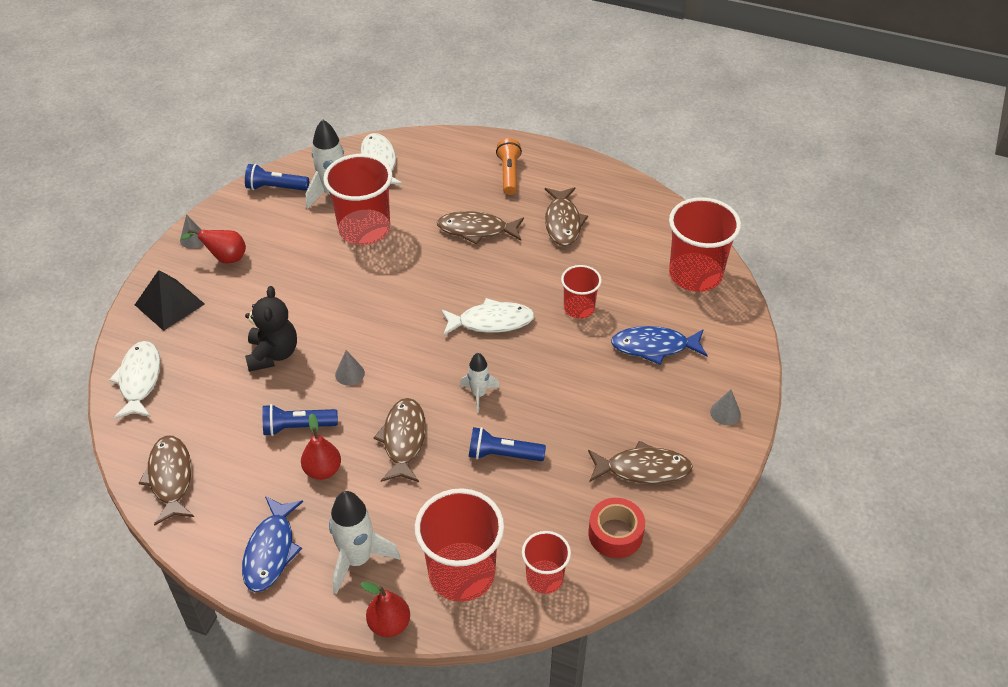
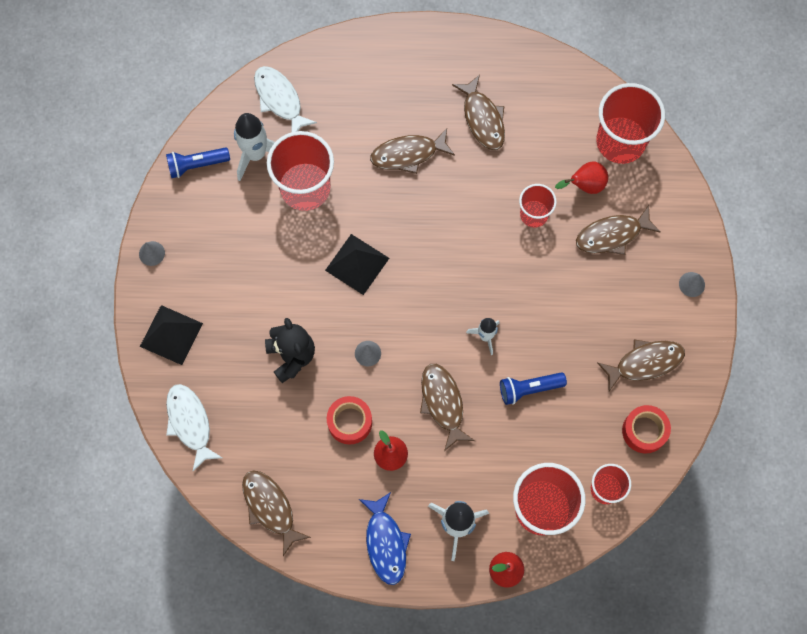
camera: 20 degrees left, 25 degrees up
(225, 258) = (193, 266): red pear -> red pear (585, 185)
(297, 427) = (350, 422): blue flashlight -> red tape
(380, 299) = (357, 264): none -> black pyramid
(491, 321) = (464, 255): white fish -> none
(509, 174) = (409, 74): orange flashlight -> none
(654, 347) = (612, 235): blue fish -> brown fish

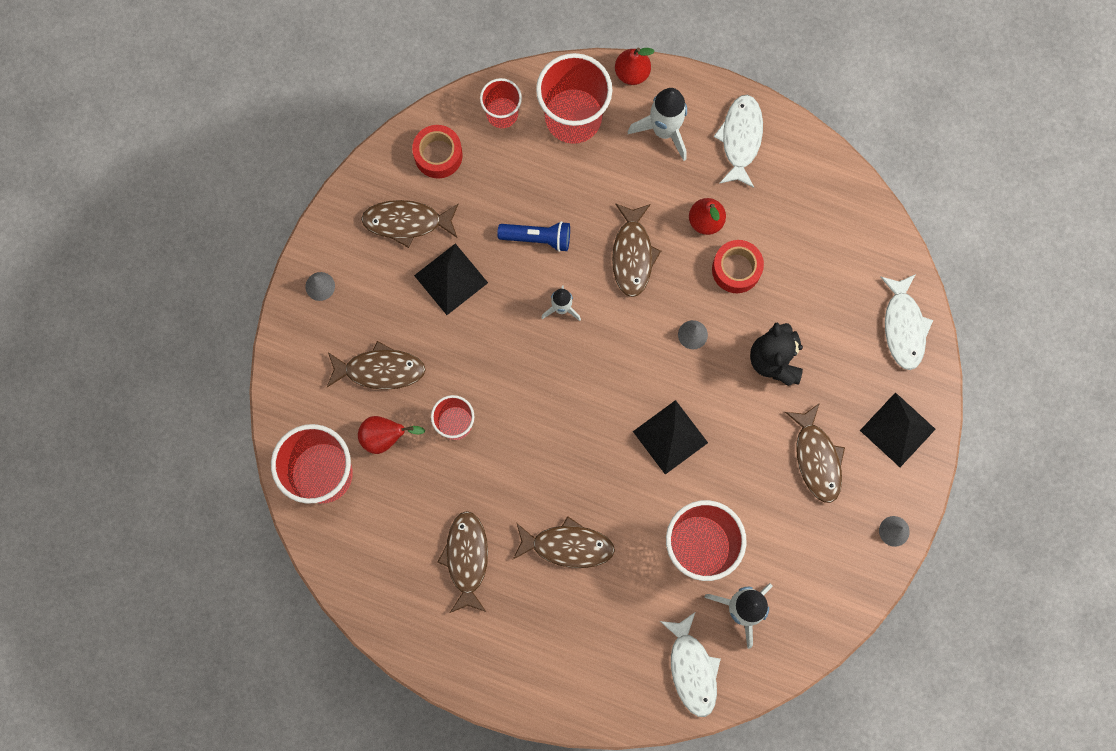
camera: 160 degrees left, 5 degrees up
(196, 165) = (813, 620): blue flashlight -> none
(270, 508) = (845, 212): brown fish -> brown fish (817, 458)
(385, 543) = (740, 139): blue fish -> white fish
(587, 328) = (451, 279): none -> black pyramid

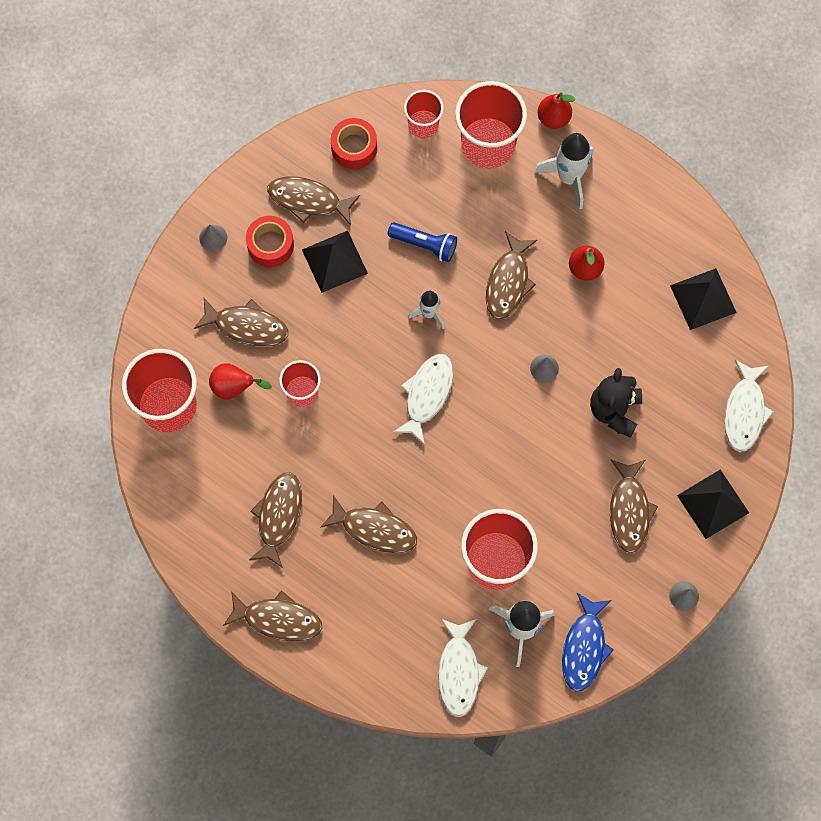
camera: 15 degrees right, 5 degrees down
(496, 665) = (278, 619): none -> brown fish
(670, 437) = (497, 455): black pyramid -> black pyramid (703, 298)
(736, 269) = (601, 319): red tape -> red tape (270, 245)
(740, 139) = (638, 202): white fish -> white fish (427, 395)
(810, 610) = (584, 647): none -> blue fish

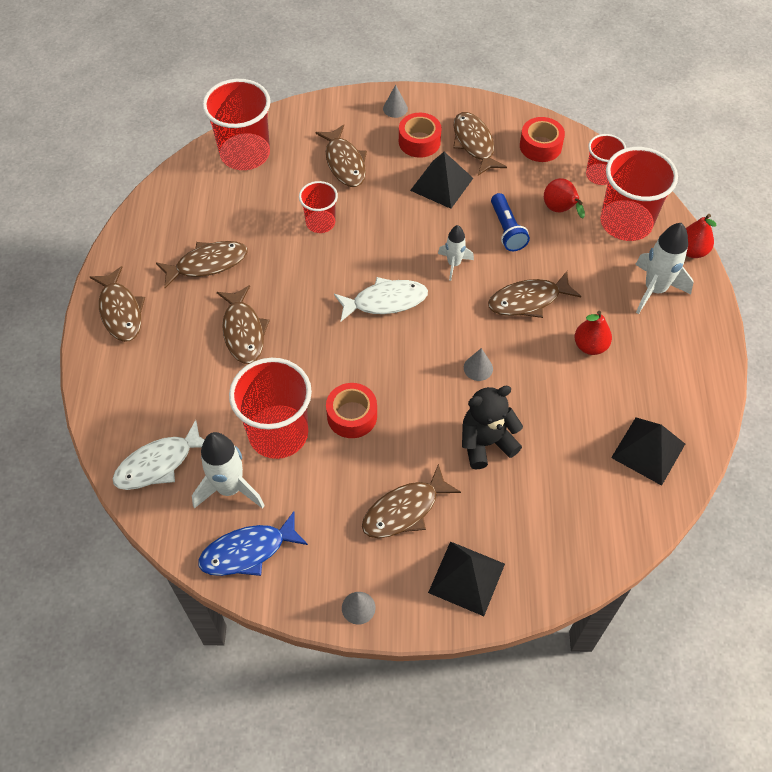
camera: 55 degrees right, 15 degrees down
(234, 387) = (290, 182): red pear -> red pear (560, 210)
(519, 495) = (352, 416): none -> red tape
(744, 411) = (577, 550): white fish -> none

